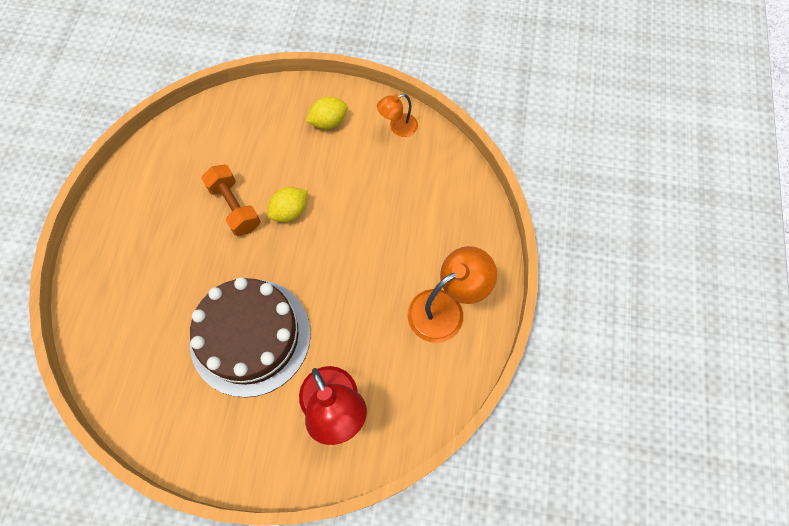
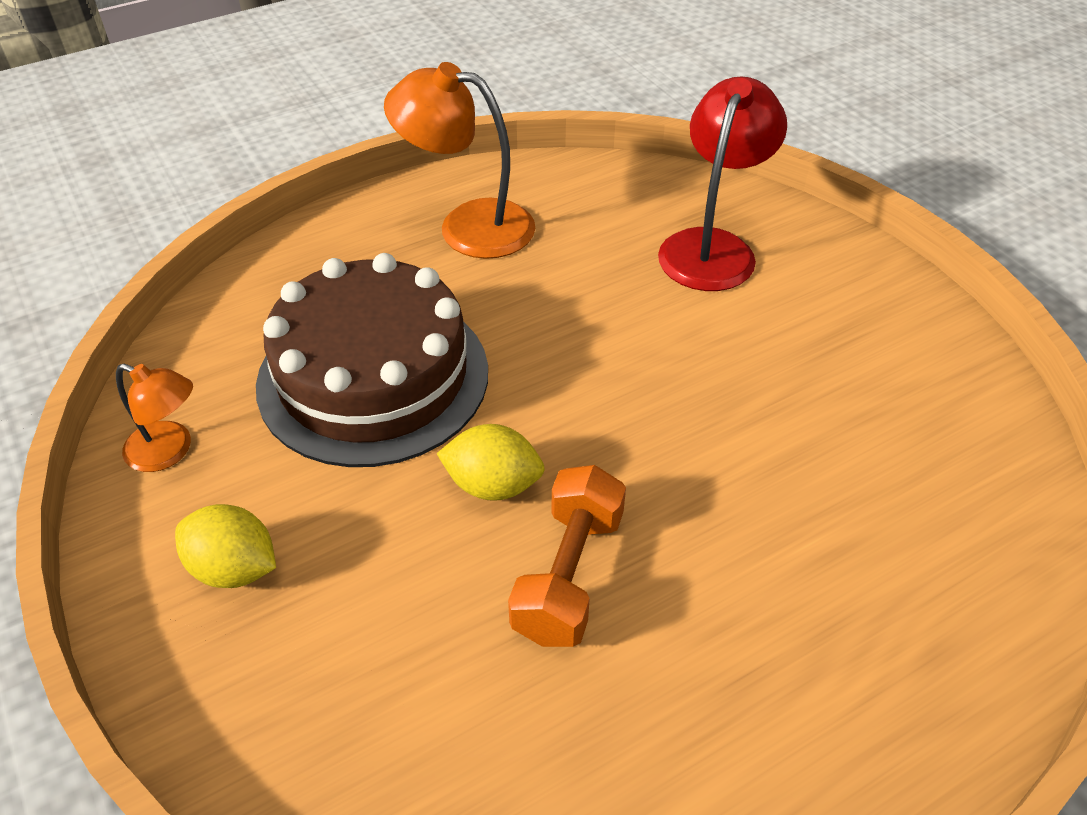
camera: 130 degrees left, 20 degrees down
(250, 336) = (741, 383): brown cake -> brown cake (373, 377)

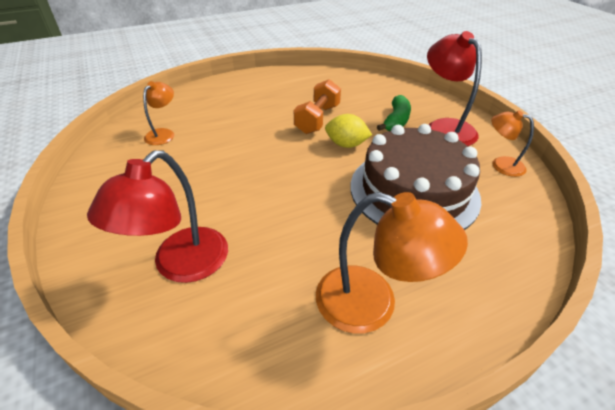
camera: 175 degrees left, 5 degrees down
(234, 568) = (444, 127): yellow lemon -> red lamp
(355, 586) = (396, 121): none -> green banana
(927, 487) = (163, 133): none -> orange lamp

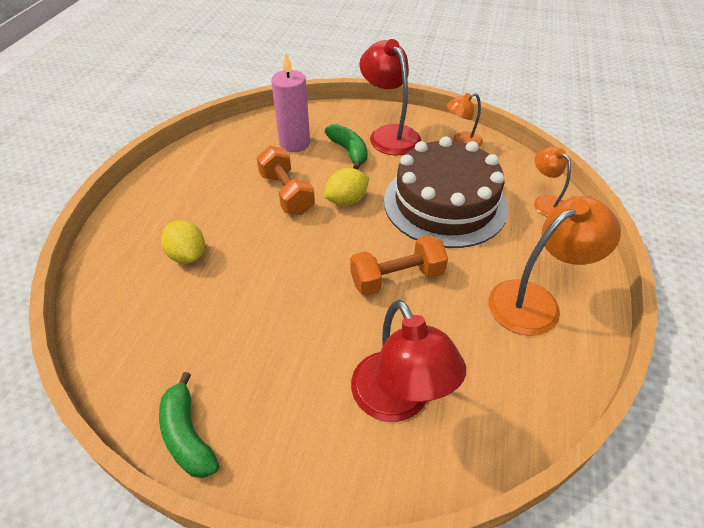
camera: 50 degrees left, 5 degrees up
(88, 186) = (188, 435): none -> green banana
(163, 133) = (162, 321): orange lamp -> orange lamp (545, 202)
(221, 115) = (187, 255): none -> yellow lemon
(300, 205) = (397, 278): none -> orange dumbbell
(368, 98) = (294, 143): none -> pink candle
(444, 127) = (389, 134): red lamp -> red lamp turned 45 degrees clockwise

